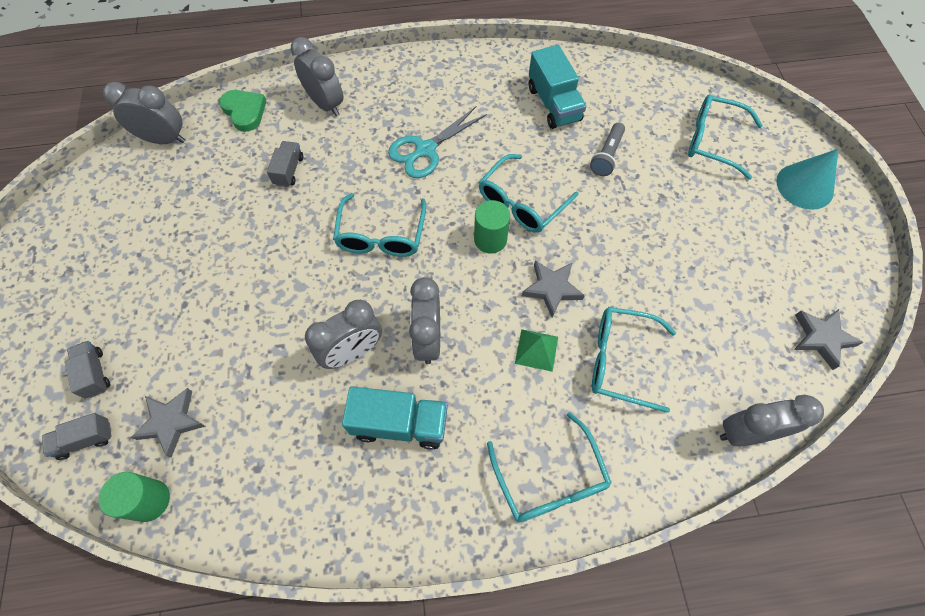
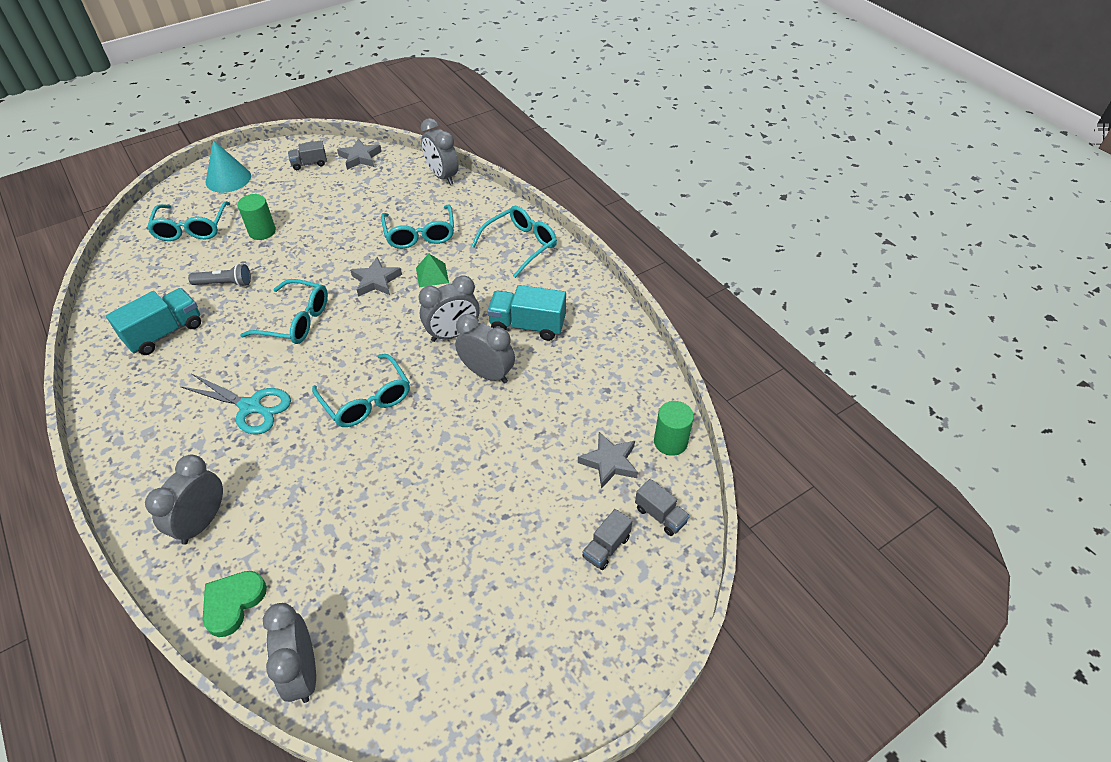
camera: 115 degrees left, 15 degrees down
(289, 171) = (312, 510): grey truck -> grey truck (309, 164)
(381, 236) = (367, 400): turquoise glasses -> turquoise glasses turned 75 degrees clockwise
(400, 424) = (527, 325): turquoise truck -> turquoise truck turned 60 degrees counterclockwise
(490, 239) = (342, 328): green cylinder -> green cylinder (262, 231)

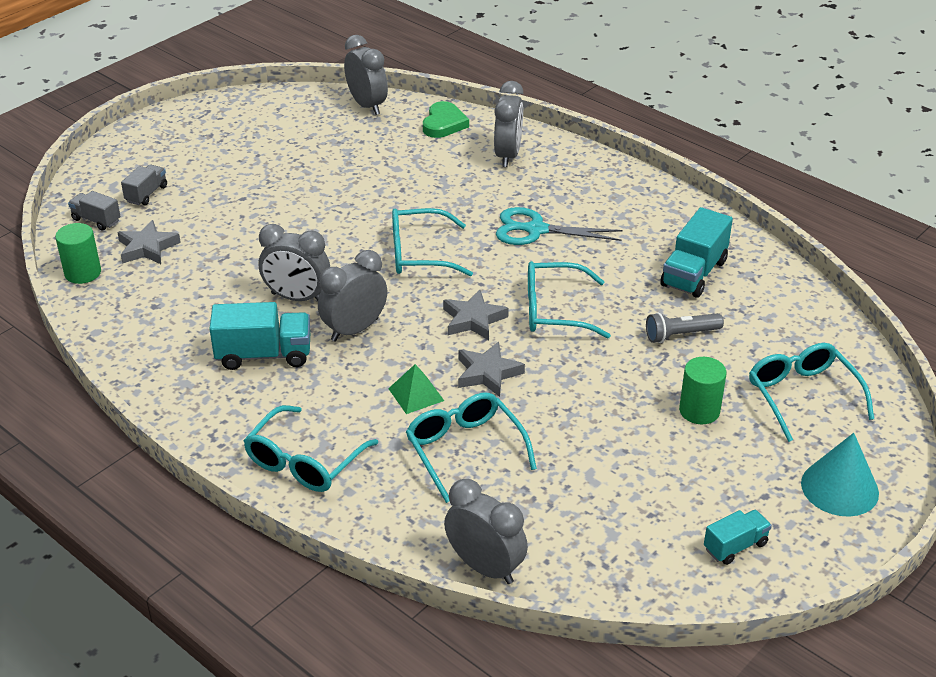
camera: 165 degrees right, 10 degrees down
(309, 164) = (735, 546): grey truck -> turquoise truck
(360, 157) = (657, 579): grey star -> grey star (473, 319)
(367, 400) = (419, 254): turquoise glasses -> turquoise glasses turned 45 degrees counterclockwise

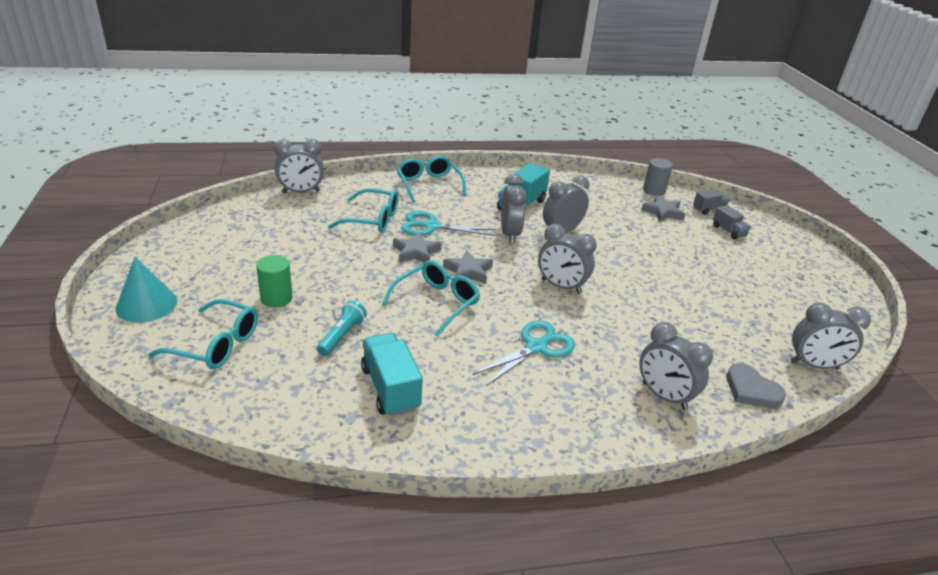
camera: 125 degrees right, 5 degrees down
(83, 273) = (654, 190): green cylinder -> grey cylinder
(416, 394) = (431, 226): green pyramid -> turquoise scissors
(419, 254) = (561, 286): turquoise glasses -> grey clock
(444, 124) = (751, 390): green heart -> grey heart
(681, 335) = (342, 336): grey flashlight -> turquoise flashlight
(735, 546) = (189, 250): turquoise truck -> none

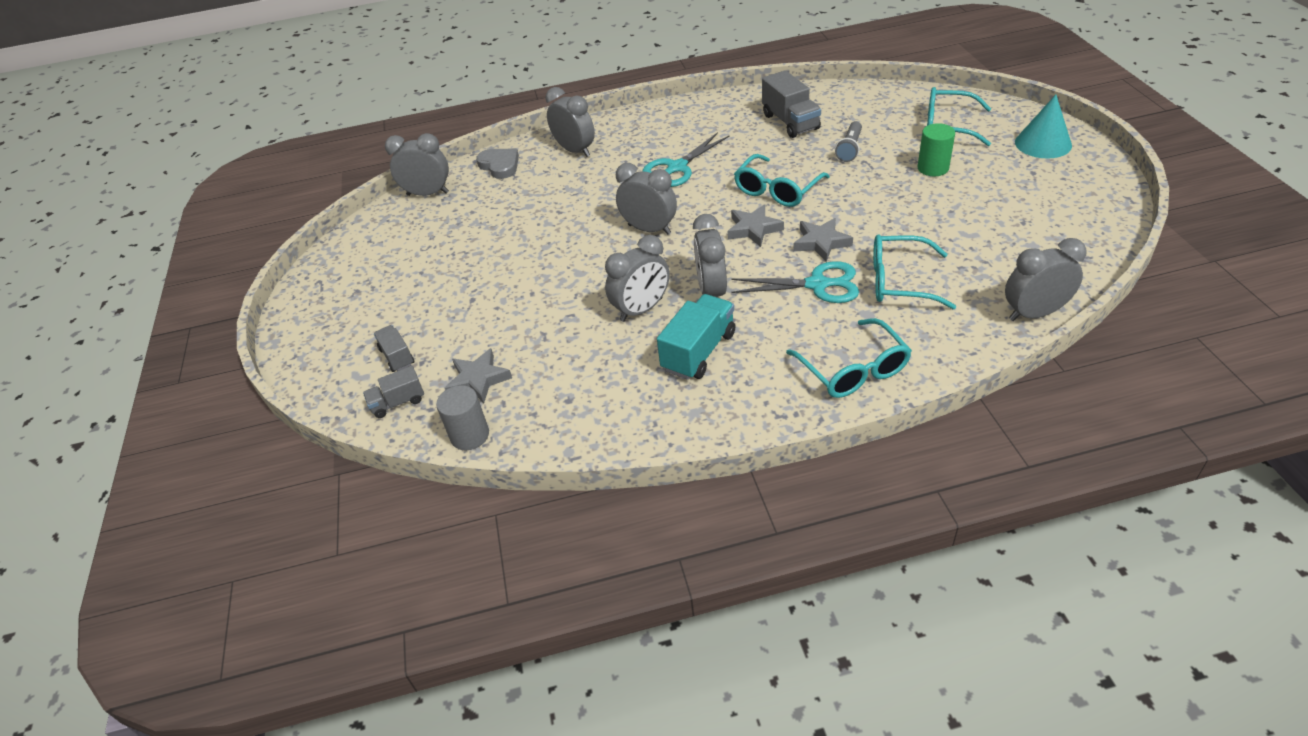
camera: 175 degrees left, 10 degrees up
(342, 336) = (850, 149): turquoise flashlight -> grey flashlight
(390, 388) = (790, 122): turquoise truck -> grey truck

